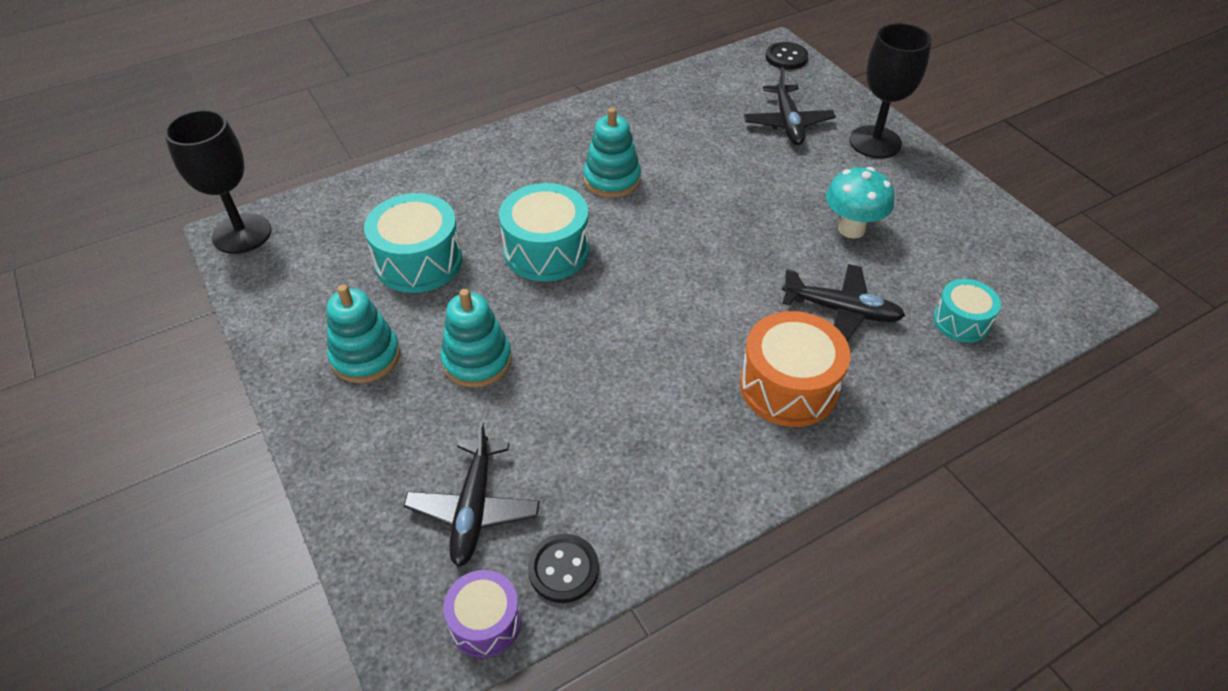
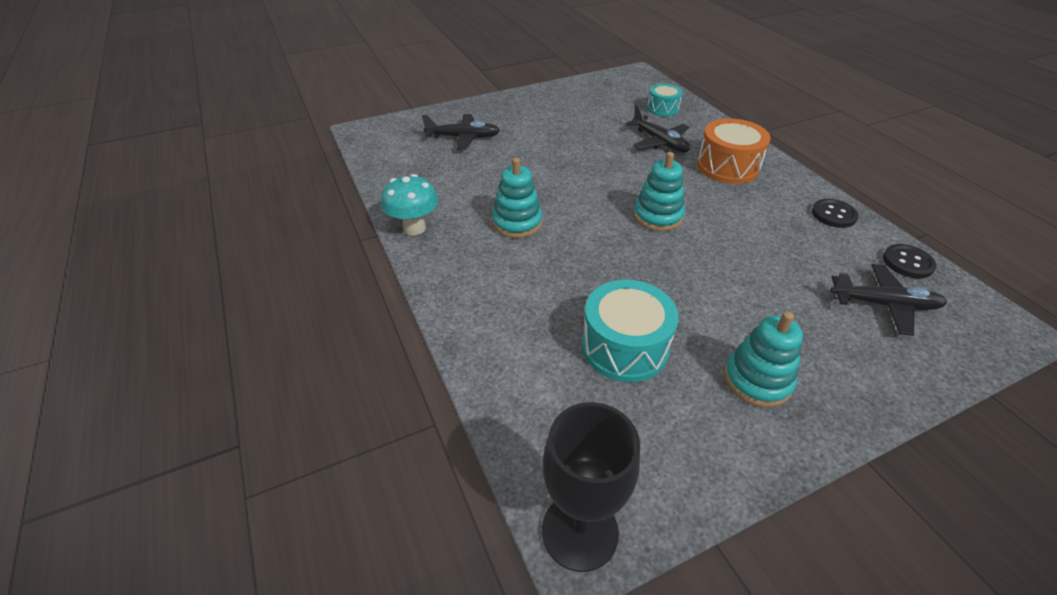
camera: 85 degrees left, 5 degrees down
(477, 361) = (742, 304): turquoise stacking toy -> turquoise stacking toy (657, 216)
(485, 622) = (967, 298): purple drum -> none
(546, 250) = (607, 262): turquoise drum -> none
(786, 57) = (377, 128): black button -> black button (833, 215)
(841, 310) = (659, 142): black plane -> black plane turned 120 degrees clockwise
(851, 229) = (584, 129): turquoise mushroom -> turquoise mushroom (414, 228)
(875, 142) = (495, 110): black goblet -> none

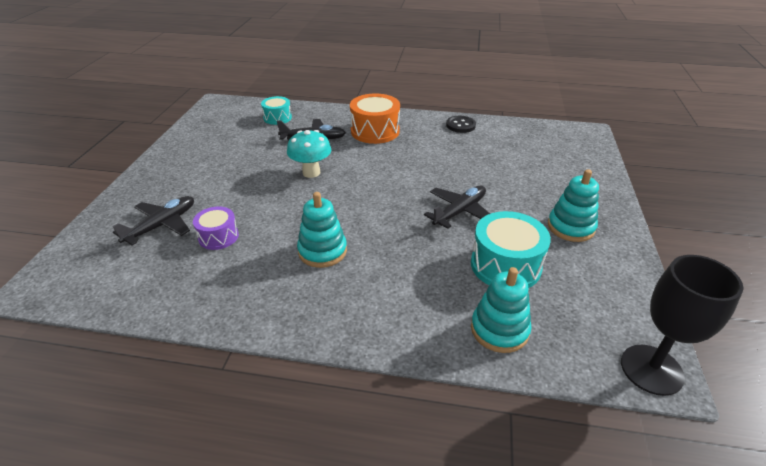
camera: 55 degrees left, 5 degrees down
(414, 228) = (255, 318): turquoise mushroom -> turquoise mushroom (311, 172)
(478, 166) = (218, 236): none -> purple drum
(657, 216) = (392, 183): turquoise stacking toy -> turquoise stacking toy (499, 330)
(884, 304) = (544, 153): black plane -> black plane (459, 211)
(907, 262) = (520, 128): black button -> none

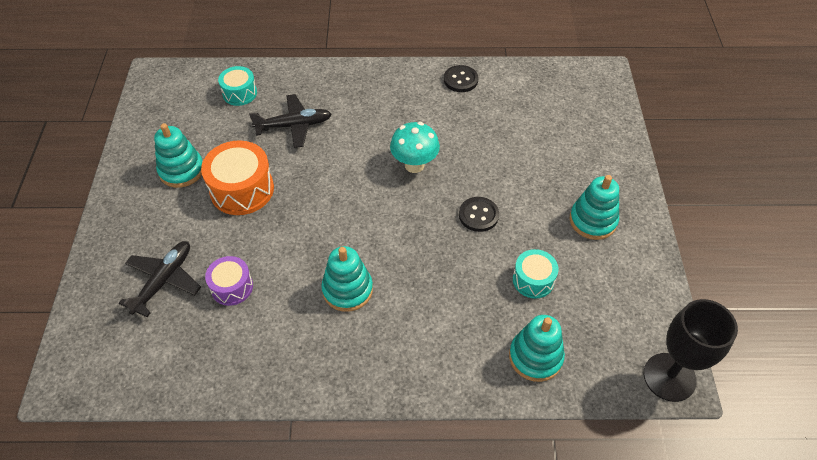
camera: 10 degrees left, 15 degrees up
(211, 157) = (181, 170): none -> turquoise stacking toy
(311, 172) = (306, 179): turquoise mushroom -> turquoise mushroom (414, 165)
(375, 131) = (363, 102): orange drum -> orange drum (242, 189)
(459, 211) = (478, 215): black plane -> black button
(505, 265) = (533, 280): turquoise drum -> turquoise drum, size x0.60

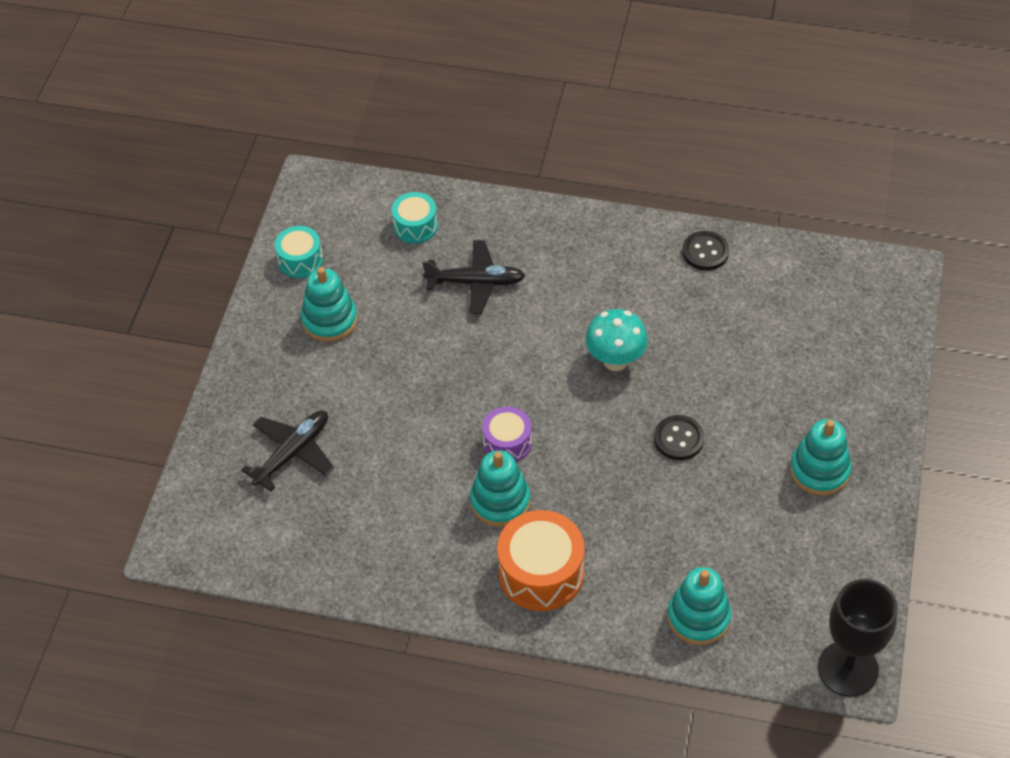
camera: 15 degrees right, 0 degrees up
(232, 287) = (368, 474): purple drum -> purple drum (507, 443)
(242, 189) = (398, 357): orange drum -> orange drum (541, 573)
(533, 280) = (722, 530): turquoise drum -> turquoise drum (300, 260)

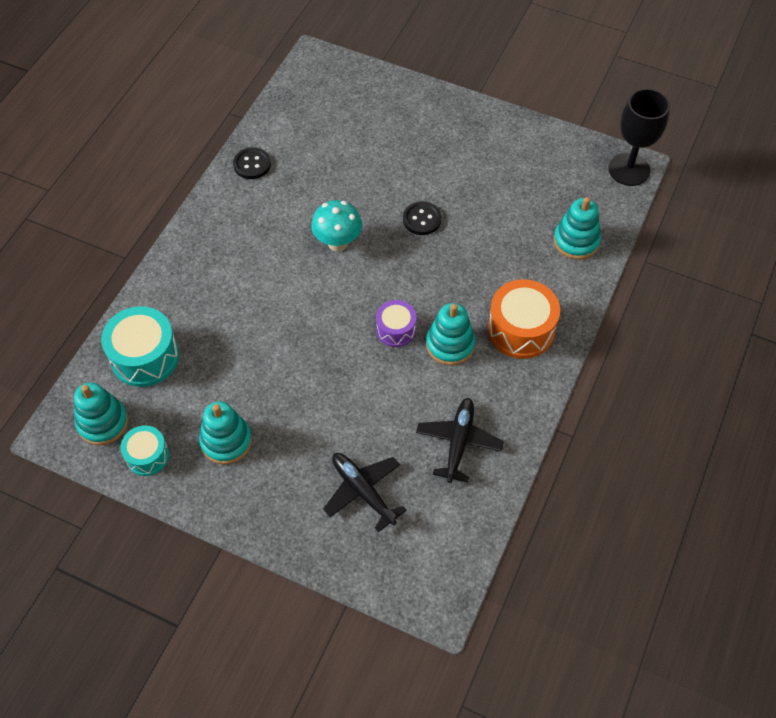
camera: 80 degrees left, 5 degrees up
(415, 226) = (145, 357): turquoise drum -> turquoise drum, size x1.67
(476, 282) = (225, 322): black plane -> black plane (458, 442)
(819, 470) = (470, 146): turquoise stacking toy -> turquoise stacking toy (103, 423)

